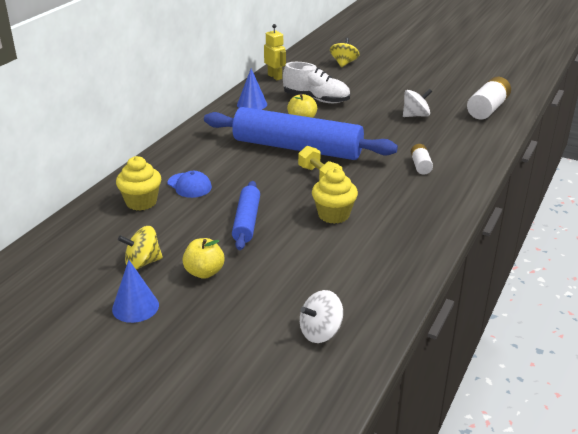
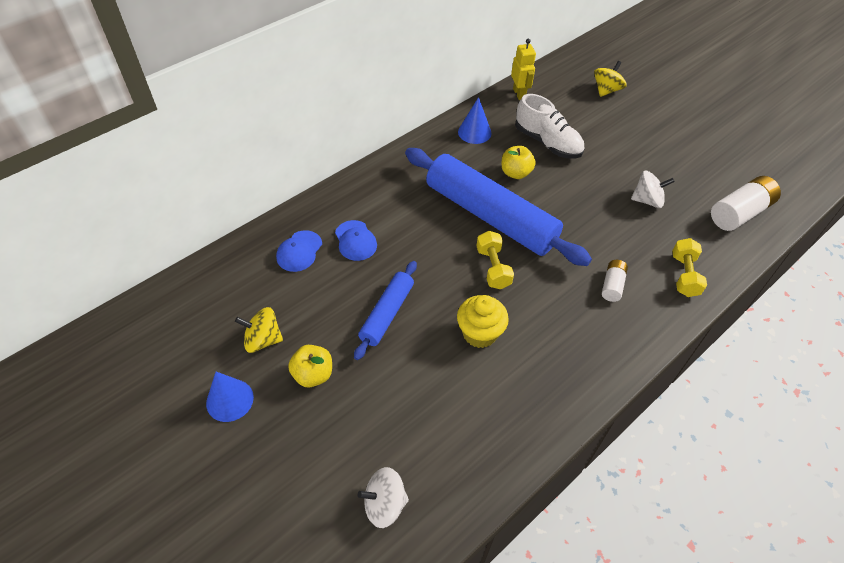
camera: 20 degrees right, 20 degrees up
(141, 202) = (299, 251): yellow cupcake -> blue cap
(470, 149) = (684, 275): none -> yellow dumbbell

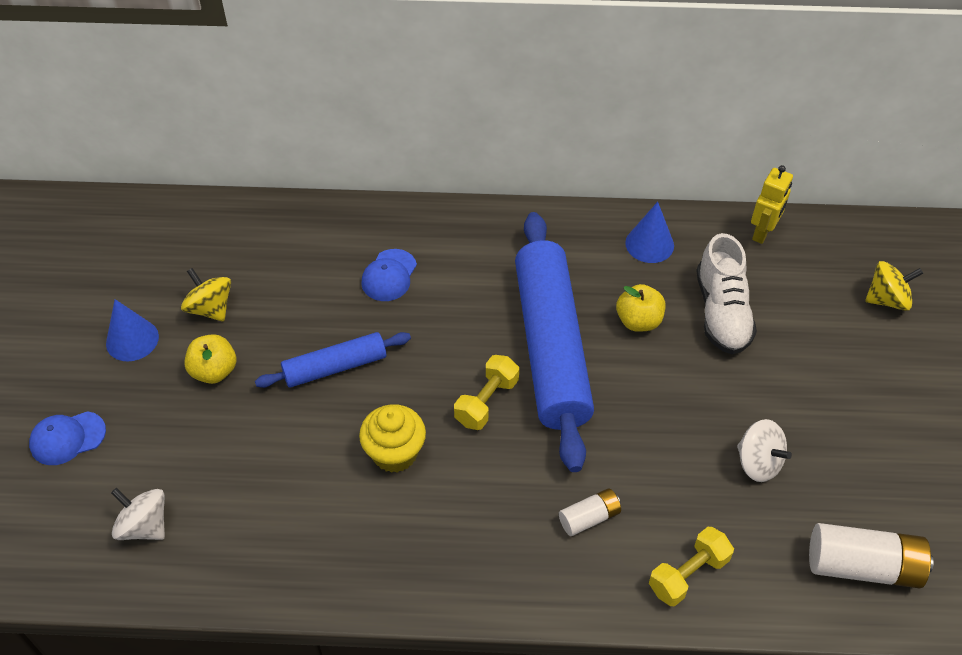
camera: 45 degrees right, 0 degrees up
(299, 251) = (328, 249): blue cap -> blue cap (67, 438)

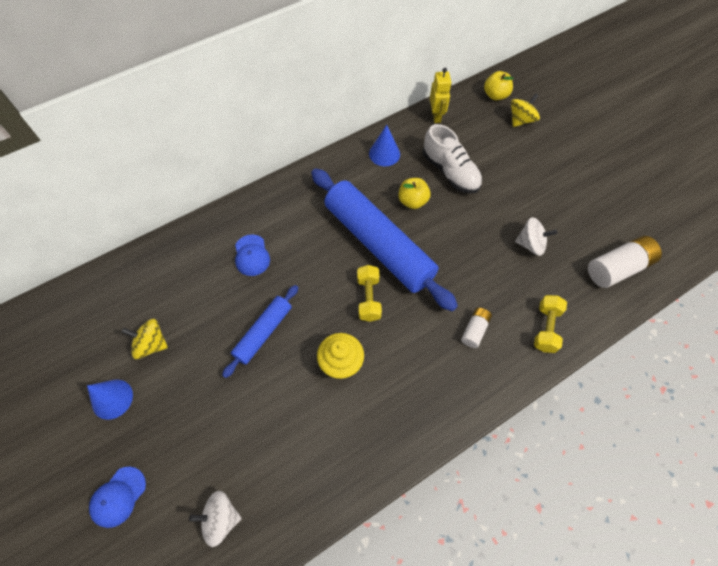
camera: 35 degrees left, 10 degrees up
(214, 371) = (187, 384): yellow apple -> yellow apple (495, 95)

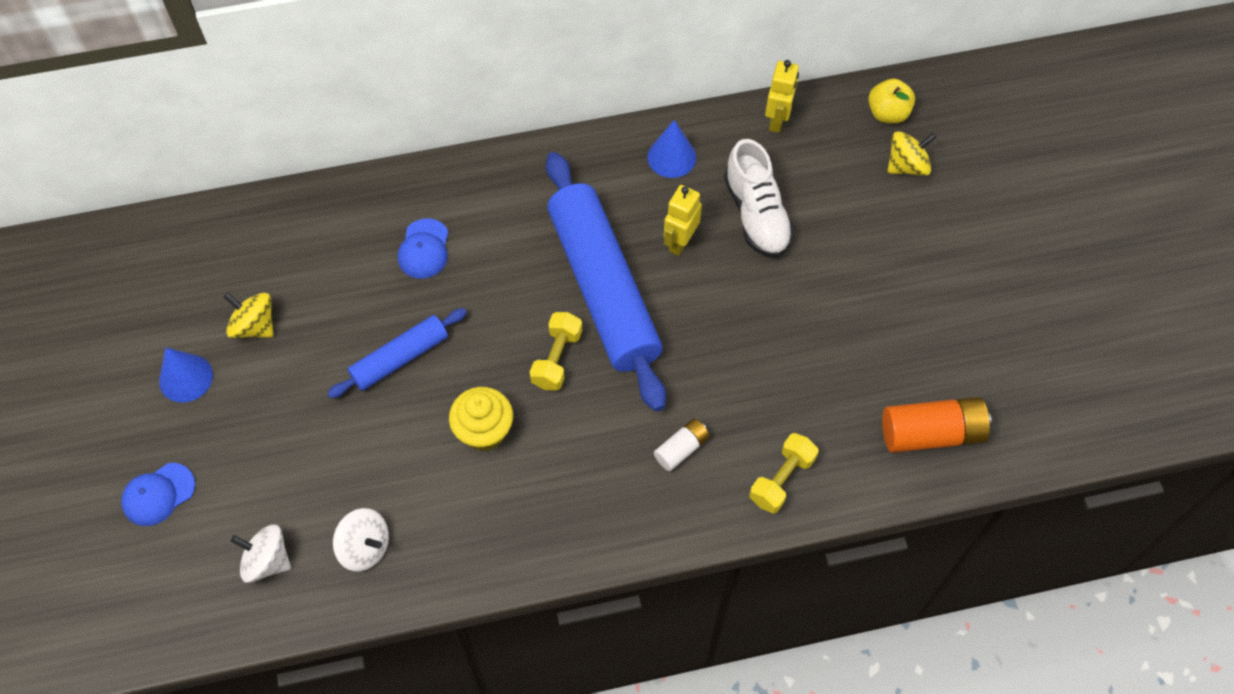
camera: 20 degrees right, 0 degrees up
(412, 201) = (680, 242): yellow apple -> yellow robot
(530, 244) = (821, 358): white spinning top -> white spinning top (365, 547)
(617, 268) = (931, 433): white battery -> orange battery

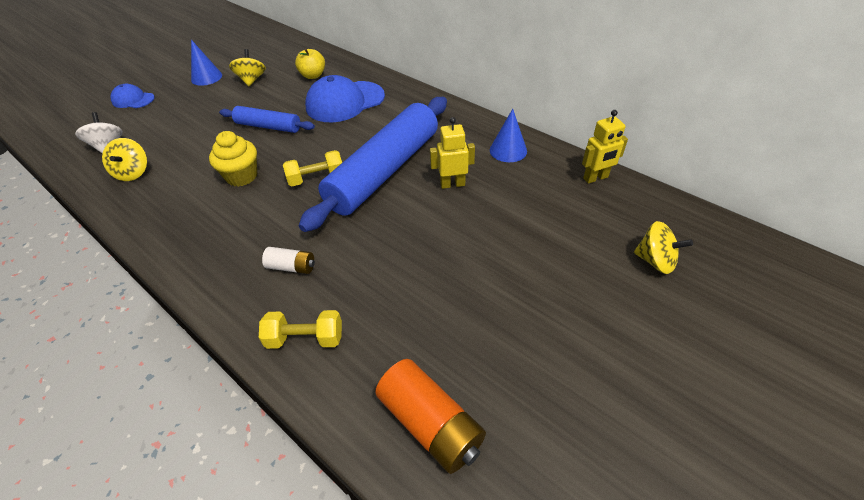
camera: 55 degrees right, 15 degrees down
(365, 547) = (133, 172): white spinning top -> yellow spinning top
(424, 249) = (345, 102): blue cap -> blue cap, size x1.84
(756, 215) = (513, 206): white shoe -> none
(888, 113) = (681, 226): yellow apple -> yellow apple (313, 76)

